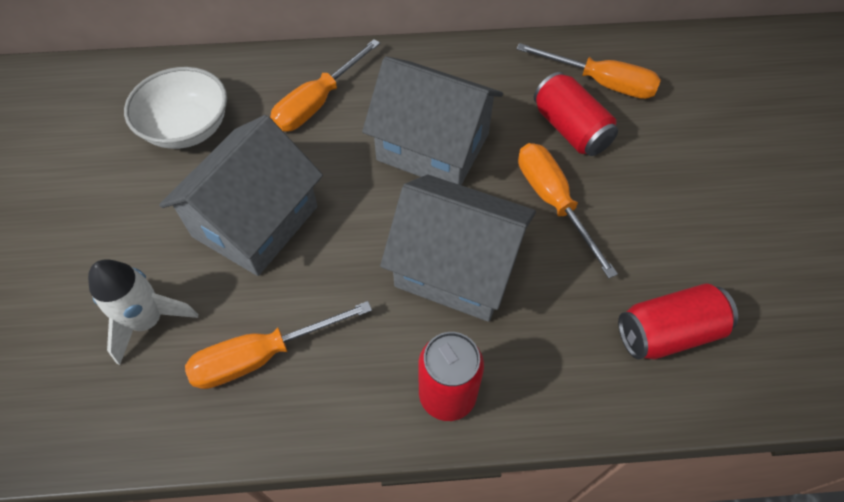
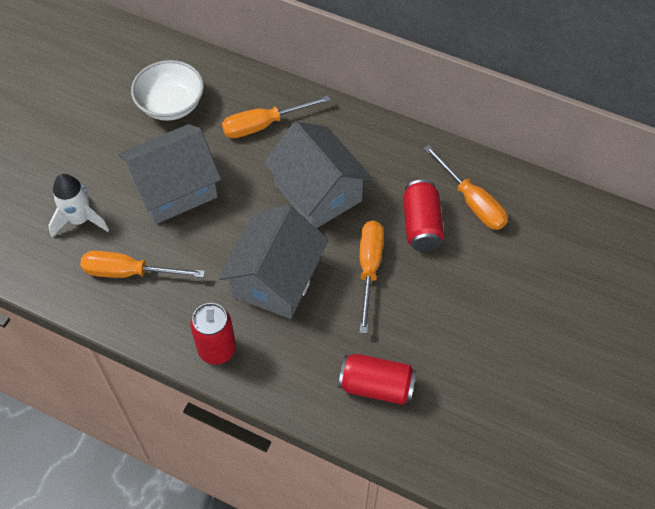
camera: 30 degrees right, 0 degrees up
(457, 267) = (276, 279): grey house -> grey house turned 60 degrees clockwise

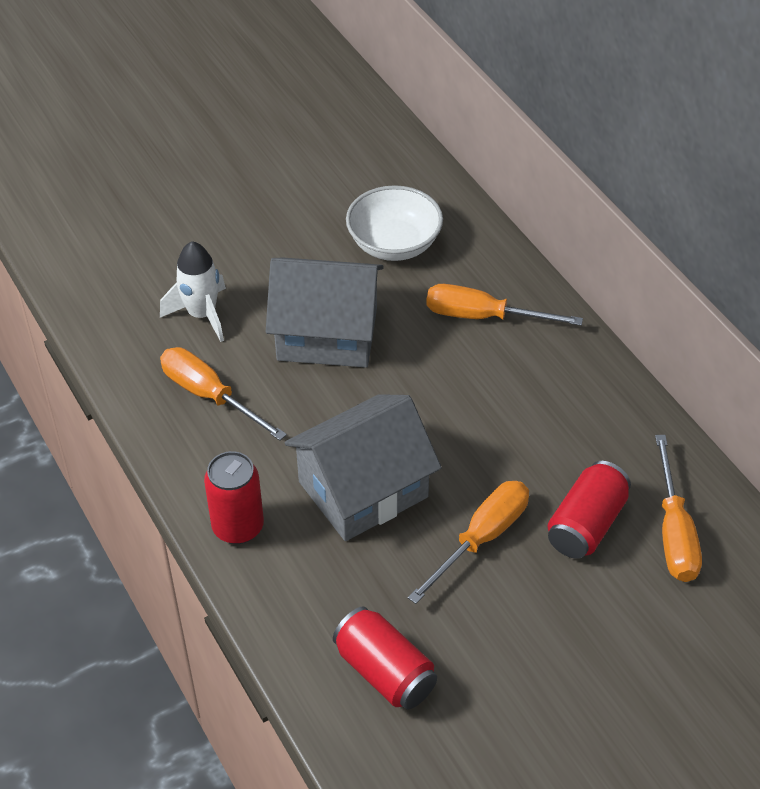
camera: 35 degrees right, 10 degrees down
(318, 192) = (488, 422): grey house -> none

